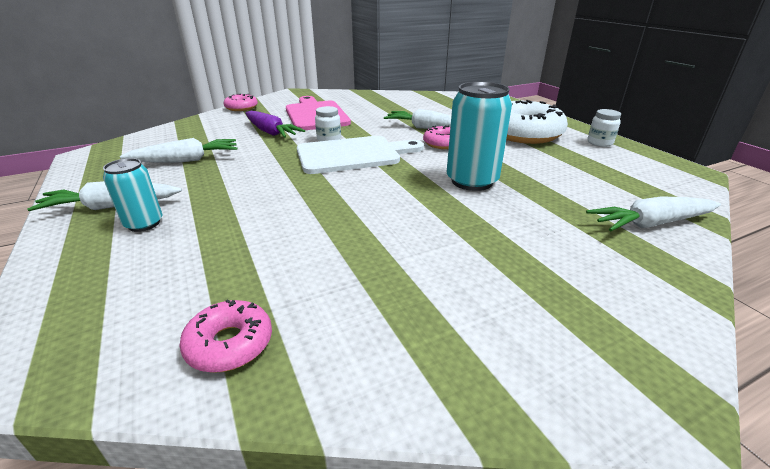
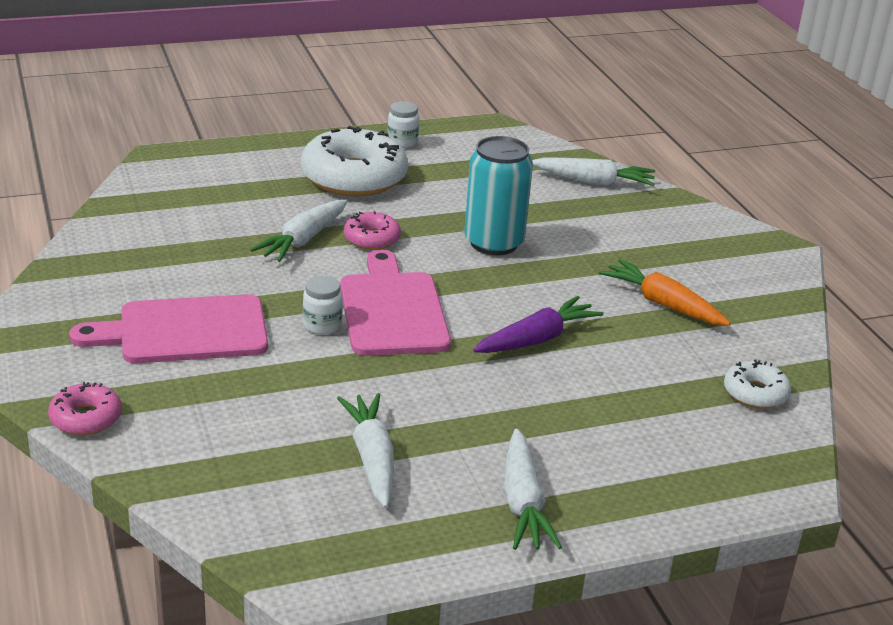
camera: 85 degrees left, 0 degrees up
(144, 224) = (571, 466): turquoise can -> none
(229, 344) = (755, 393): pink donut -> white donut
(271, 132) = (264, 379): purple carrot -> purple carrot (537, 339)
(353, 155) = (392, 310): white cutting board -> pink cutting board
(414, 271) = (662, 304): none -> orange carrot
(651, 224) = (593, 182): white carrot -> white carrot turned 75 degrees counterclockwise

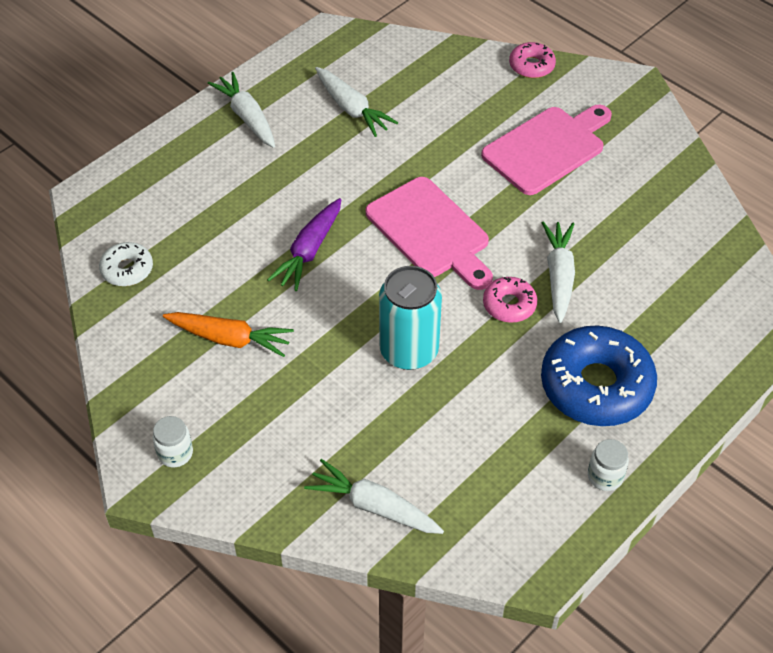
camera: 155 degrees right, 20 degrees up
(322, 325) = (466, 194): white jar -> white jar (175, 453)
(354, 177) = (596, 386): white donut -> blue donut
(593, 182) = (373, 506): white carrot -> white carrot turned 45 degrees clockwise

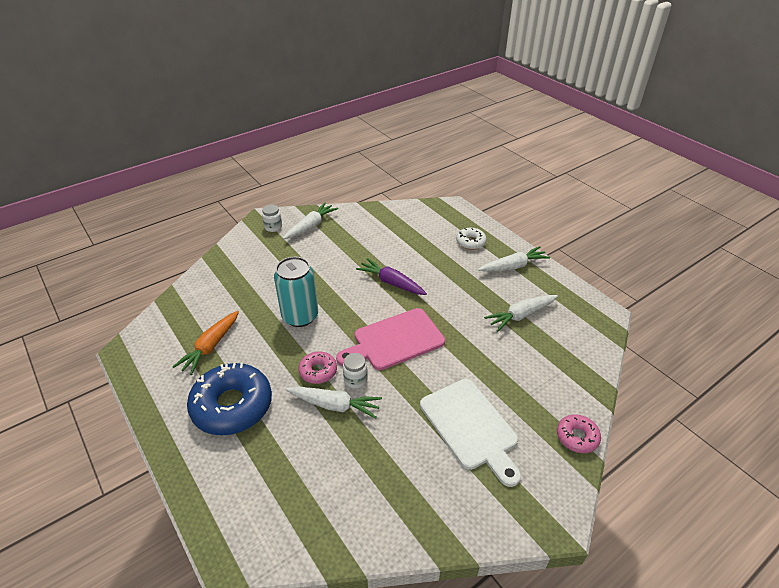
camera: 100 degrees right, 10 degrees down
(127, 269) = (395, 217): white donut -> white donut (470, 242)
(230, 339) = (336, 248): orange carrot -> orange carrot (210, 347)
(373, 506) = (205, 289): white carrot -> white carrot (311, 226)
(547, 148) = (471, 427): pink cutting board -> white cutting board
(605, 476) = (163, 394): white jar -> white jar (355, 380)

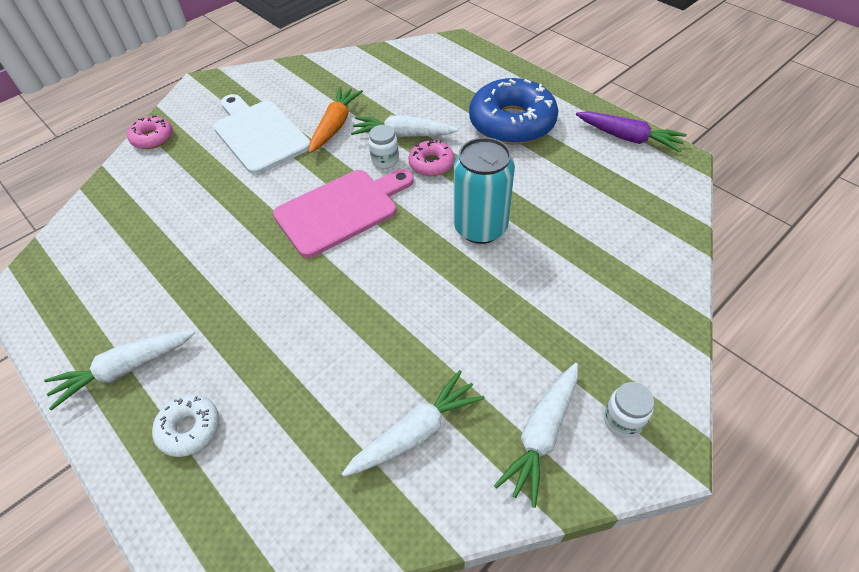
camera: 175 degrees right, 10 degrees up
(210, 347) = (577, 174): orange carrot -> orange carrot (335, 125)
(391, 283) = (351, 303): purple carrot -> purple carrot (628, 138)
(520, 316) = (154, 268): white carrot -> white carrot (416, 432)

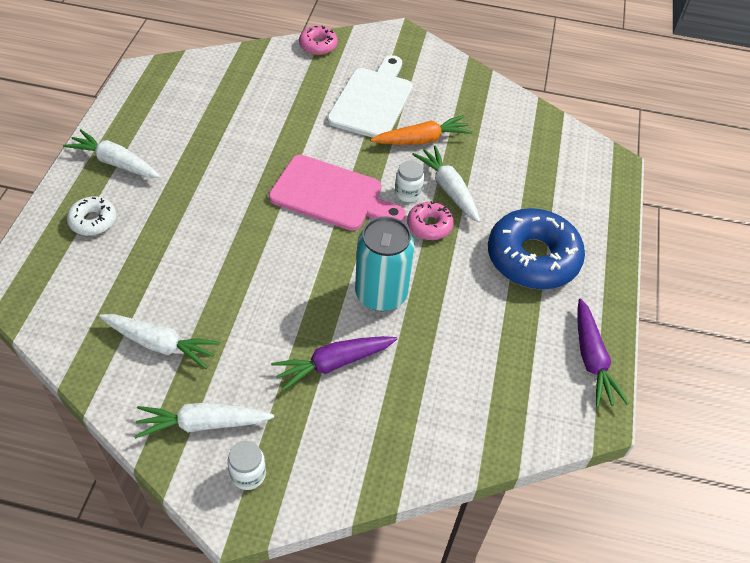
camera: 50 degrees right, 0 degrees up
(534, 295) = (333, 364): none -> purple carrot

